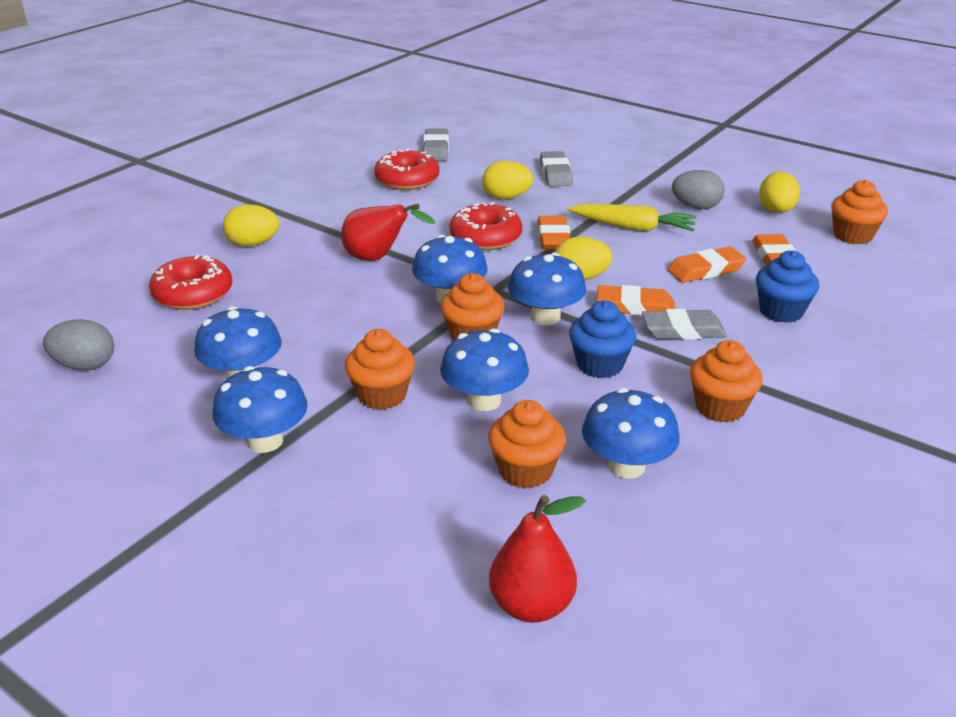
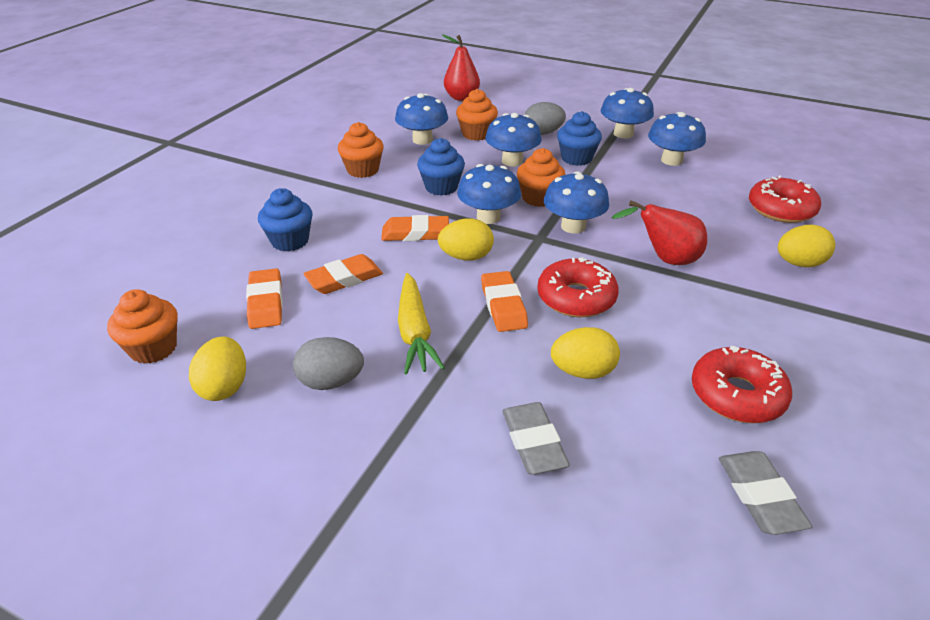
camera: 170 degrees right, 5 degrees up
(85, 365) = (777, 157): grey egg -> grey egg (542, 133)
(382, 395) = (576, 158): orange cupcake -> blue cupcake
(633, 227) = (415, 332): yellow carrot -> yellow carrot turned 105 degrees counterclockwise
(683, 330) = (378, 217): grey eraser -> none

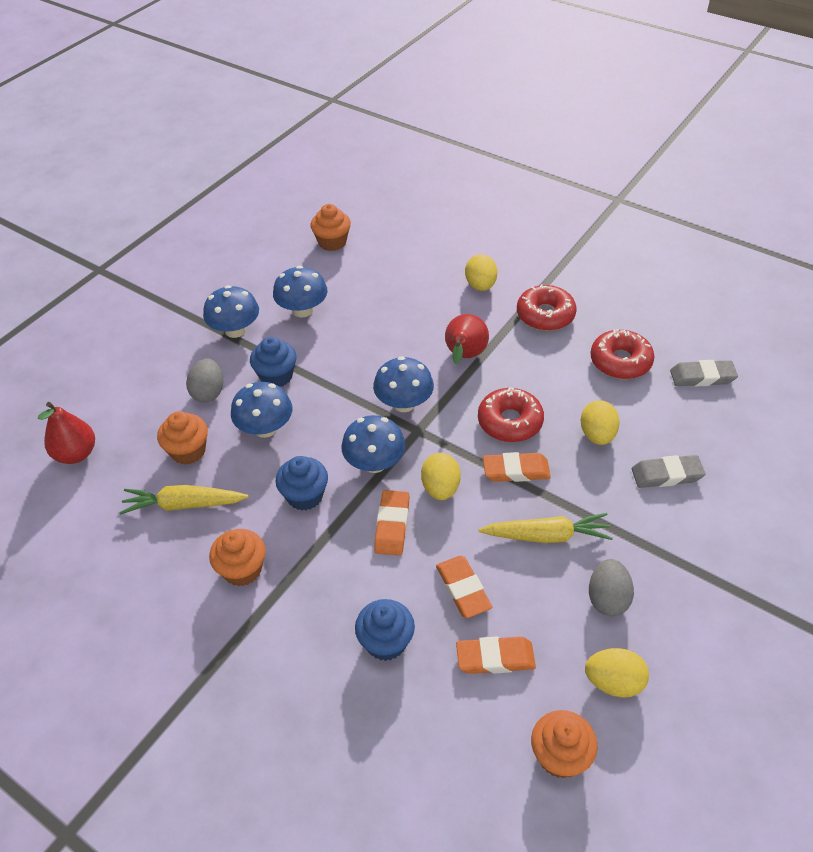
camera: 80 degrees left, 10 degrees up
(422, 140) = (183, 505): blue mushroom -> yellow carrot
(539, 198) = (348, 419): orange cupcake -> orange cupcake (332, 242)
(781, 209) = (404, 270): red donut -> red donut (545, 315)

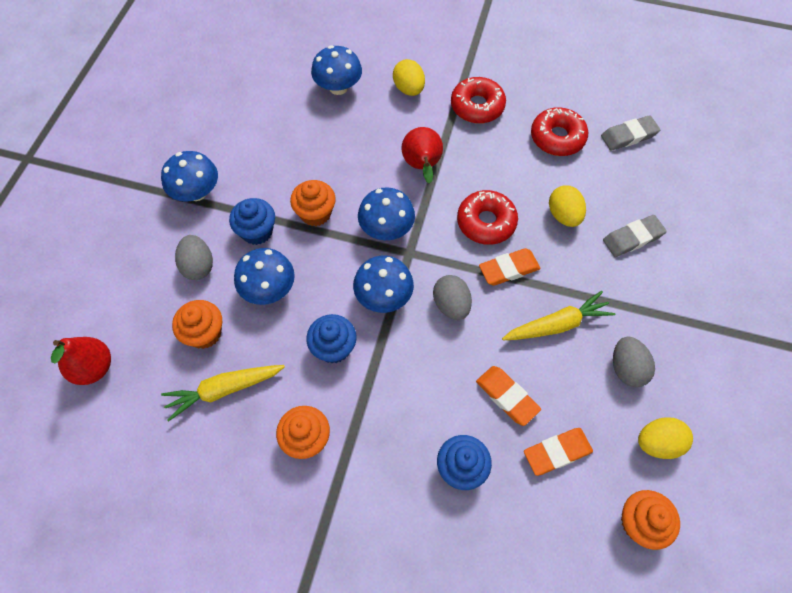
camera: 20 degrees left, 15 degrees up
(302, 310) = (253, 154): blue mushroom -> blue mushroom (338, 87)
(332, 242) = (252, 74): orange cupcake -> orange cupcake (315, 213)
(392, 525) = (423, 354): orange eraser -> none
(440, 488) = (451, 305): yellow egg -> grey egg

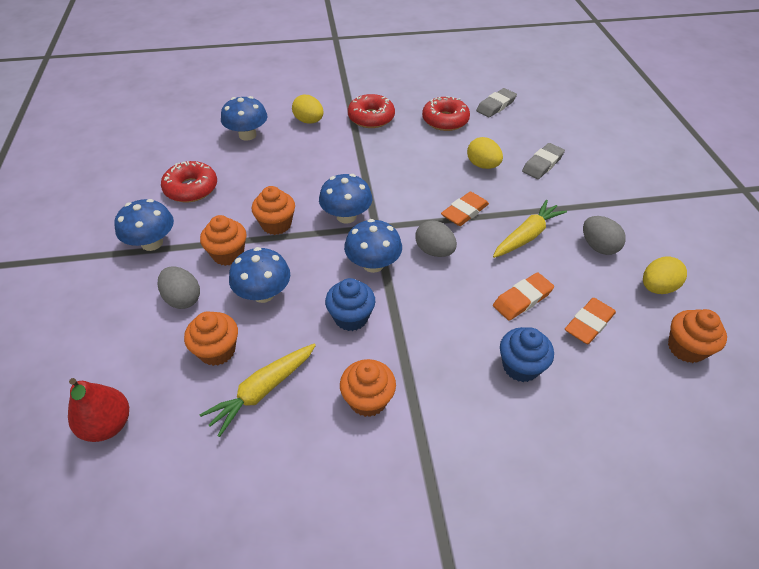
camera: 25 degrees left, 15 degrees down
(257, 231) = (228, 254): blue cupcake -> orange cupcake
(422, 166) = (350, 167): red pear -> none
(486, 222) = (426, 187): red donut -> red donut (191, 188)
(507, 396) = (522, 299): orange eraser -> orange eraser turned 60 degrees counterclockwise

